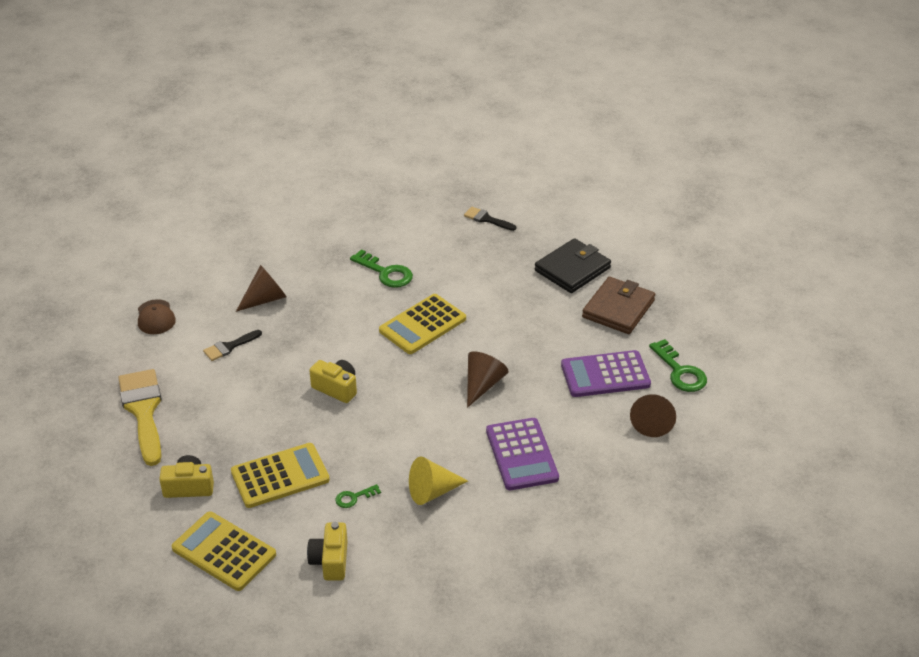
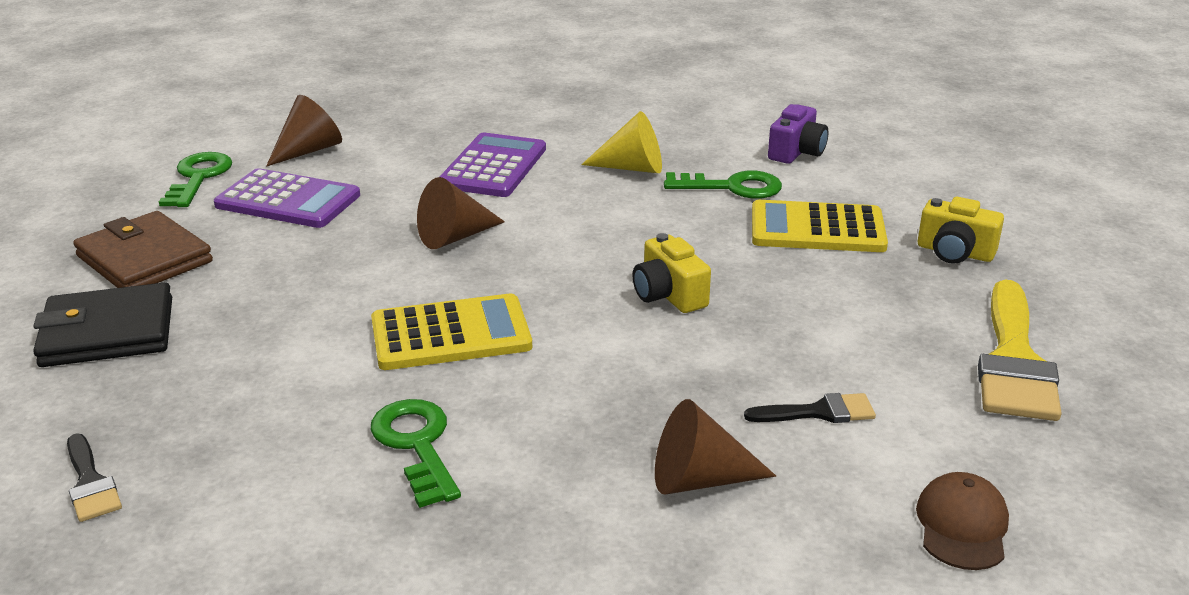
camera: 150 degrees left, 10 degrees down
(224, 551) = (924, 188): yellow calculator -> none
(330, 561) = (796, 152): yellow camera -> purple camera
(354, 497) = (732, 187): green key -> green key, size x1.83
(618, 309) = (144, 259): brown wallet -> brown wallet turned 75 degrees clockwise

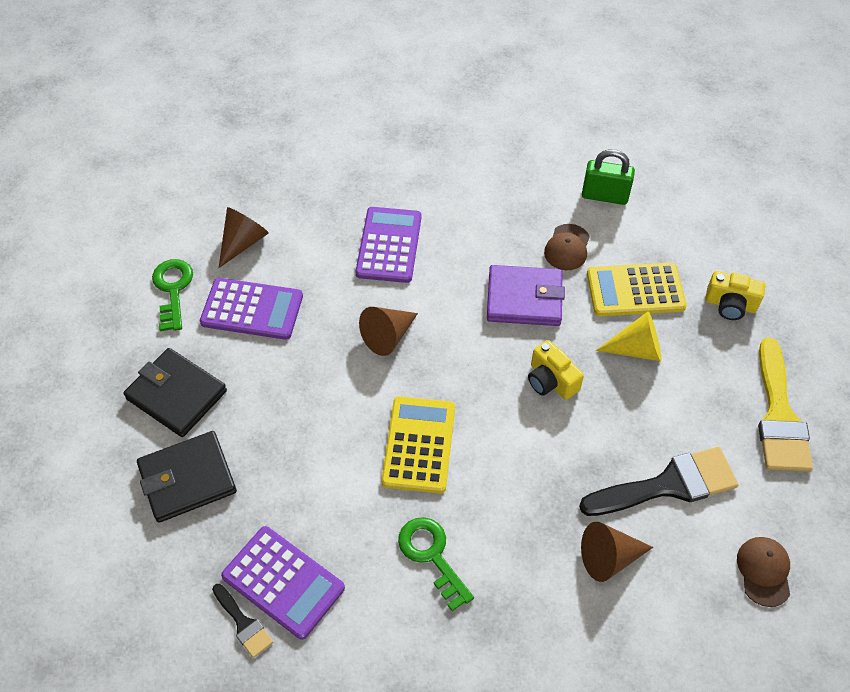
camera: 10 degrees left, 25 degrees up
(144, 259) = (176, 395): brown wallet -> black wallet
(177, 446) = (283, 582): none -> purple calculator
(451, 334) = (419, 445): yellow calculator -> yellow calculator turned 60 degrees counterclockwise
(632, 168) = (490, 232): yellow cone -> yellow cone (636, 349)
(657, 222) = (524, 298): none -> purple wallet
(732, 187) = (567, 247): green key -> brown cap
(796, 152) = (604, 196): purple camera -> green padlock
(819, 412) = (668, 485): black brush -> black brush, size x1.99

